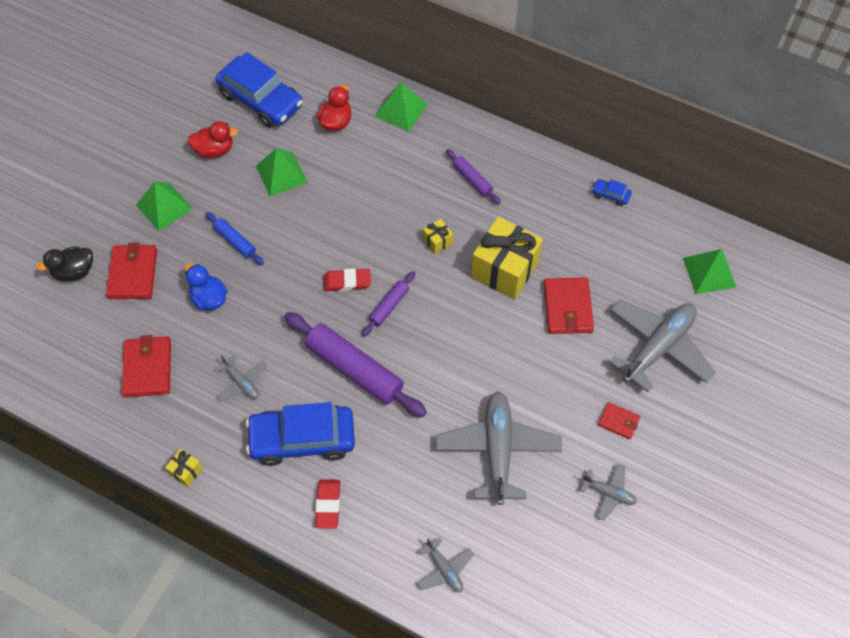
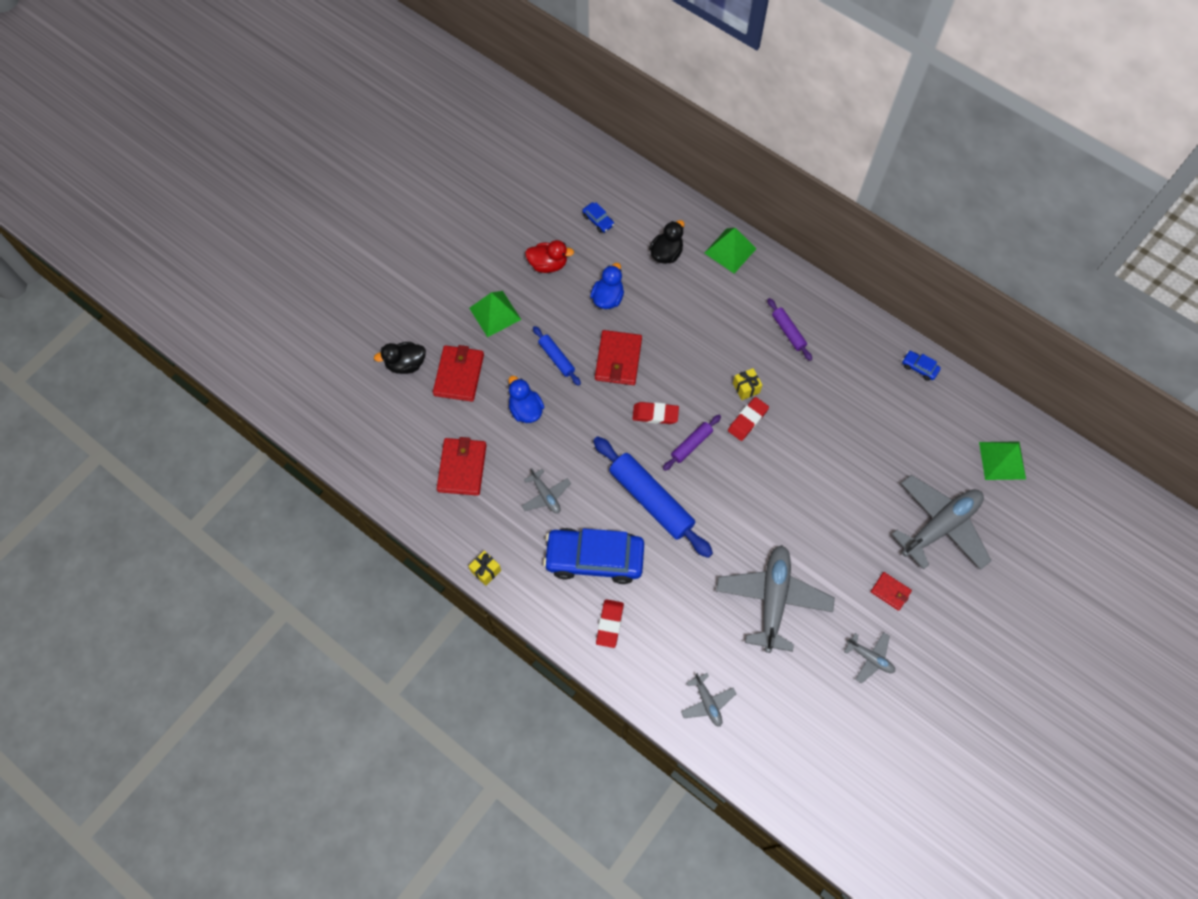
camera: 10 degrees right, 5 degrees up
(261, 100) = (598, 220): blue car -> blue car, size x0.40
(281, 174) = (608, 298): green pyramid -> blue duck
(336, 122) = (666, 253): red duck -> black duck
(354, 369) = (651, 500): purple rolling pin -> blue rolling pin
(444, 273) = (748, 420): none -> red eraser
(504, 270) = (805, 426): yellow gift -> none
(567, 307) = (860, 473): red wallet -> red wallet (618, 359)

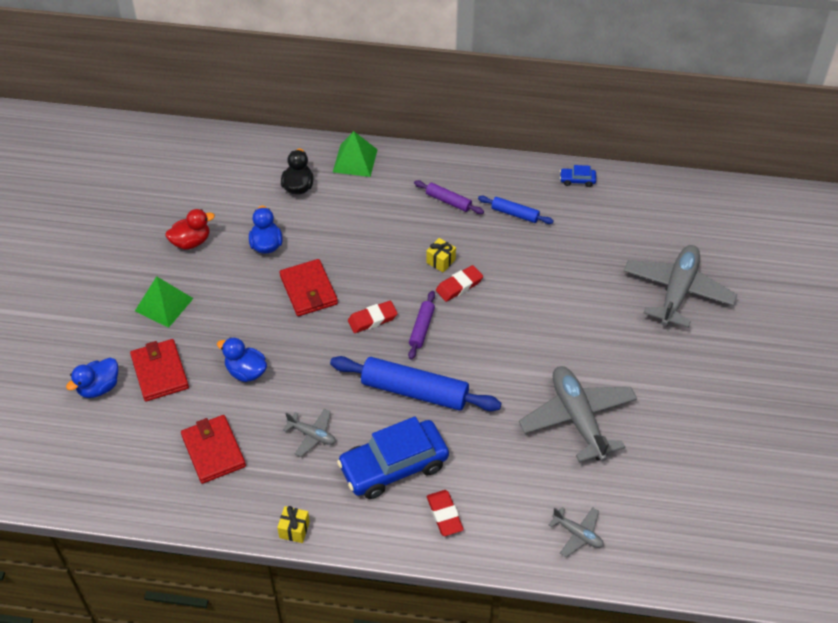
camera: 30 degrees left, 15 degrees down
(406, 364) = (99, 387): black duck -> blue duck
(556, 358) = (249, 315): blue rolling pin -> blue rolling pin (515, 214)
(598, 220) = (217, 187): blue car -> none
(748, 420) = (459, 286): red eraser -> red eraser turned 45 degrees clockwise
(870, 658) = (692, 423): grey plane -> none
(890, 591) = (672, 362): red wallet -> none
(1002, 460) = (691, 218): green pyramid -> none

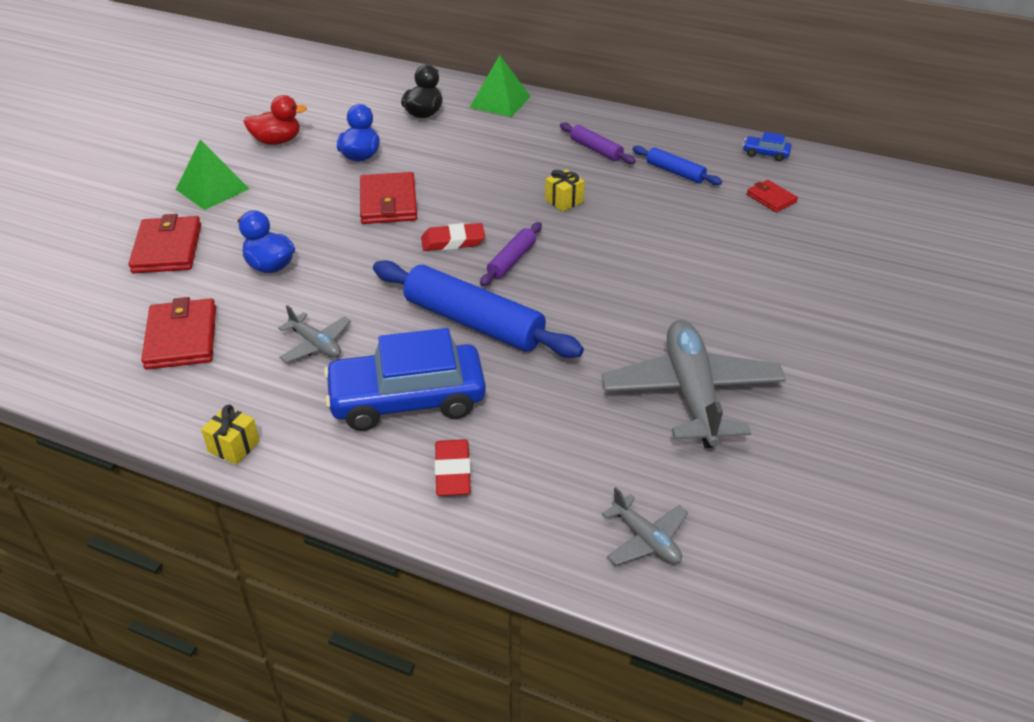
camera: 15 degrees right, 10 degrees down
(99, 387) = (88, 251): blue duck -> none
(459, 286) = (578, 227): red eraser -> none
(591, 227) = (771, 198): none -> red wallet
(677, 291) = (875, 278): grey plane -> none

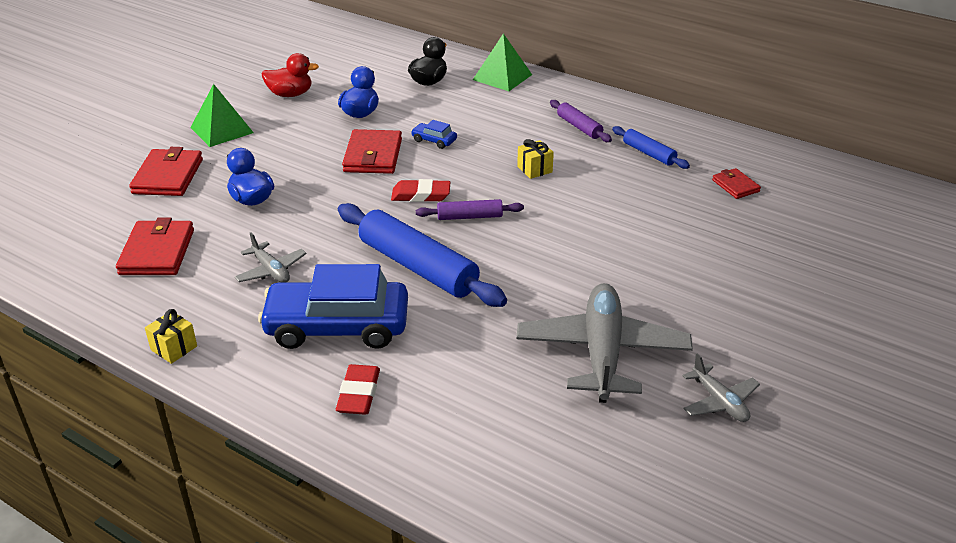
camera: 10 degrees right, 5 degrees down
(512, 260) = (470, 217): purple rolling pin -> purple rolling pin turned 45 degrees clockwise
(646, 539) = (518, 476): grey plane -> grey plane (719, 402)
(765, 153) = (743, 145): blue car -> blue car (434, 140)

